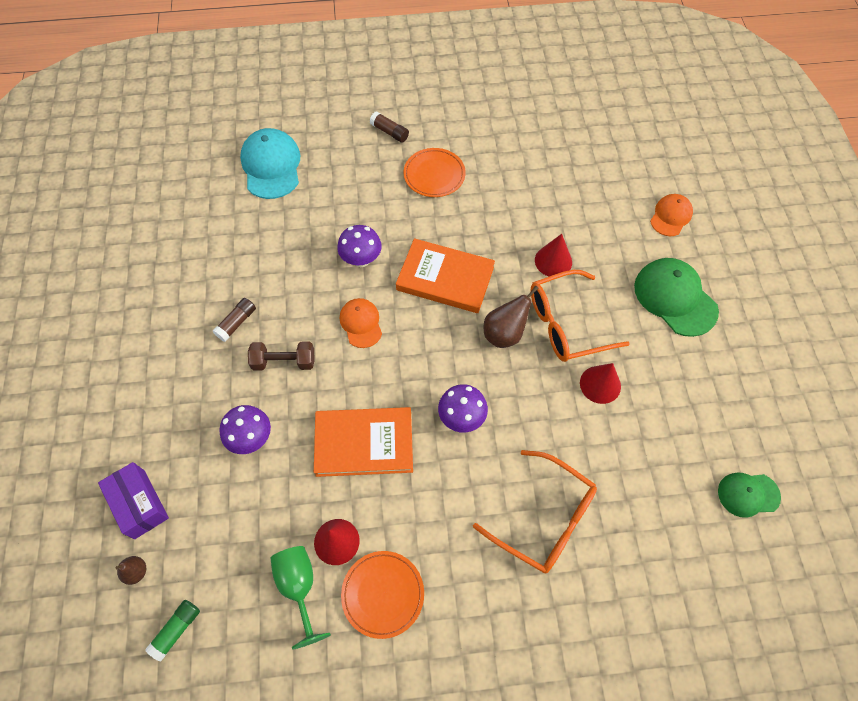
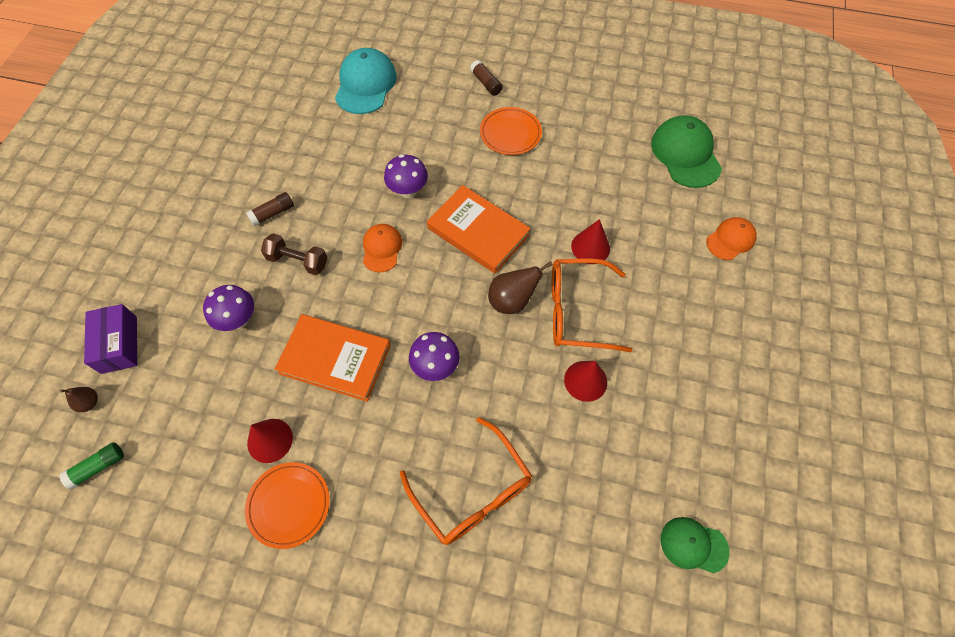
camera: 20 degrees right, 0 degrees up
(299, 586) = (218, 469): green goblet -> none
(675, 298) = (700, 321): green cap -> green cap (685, 154)

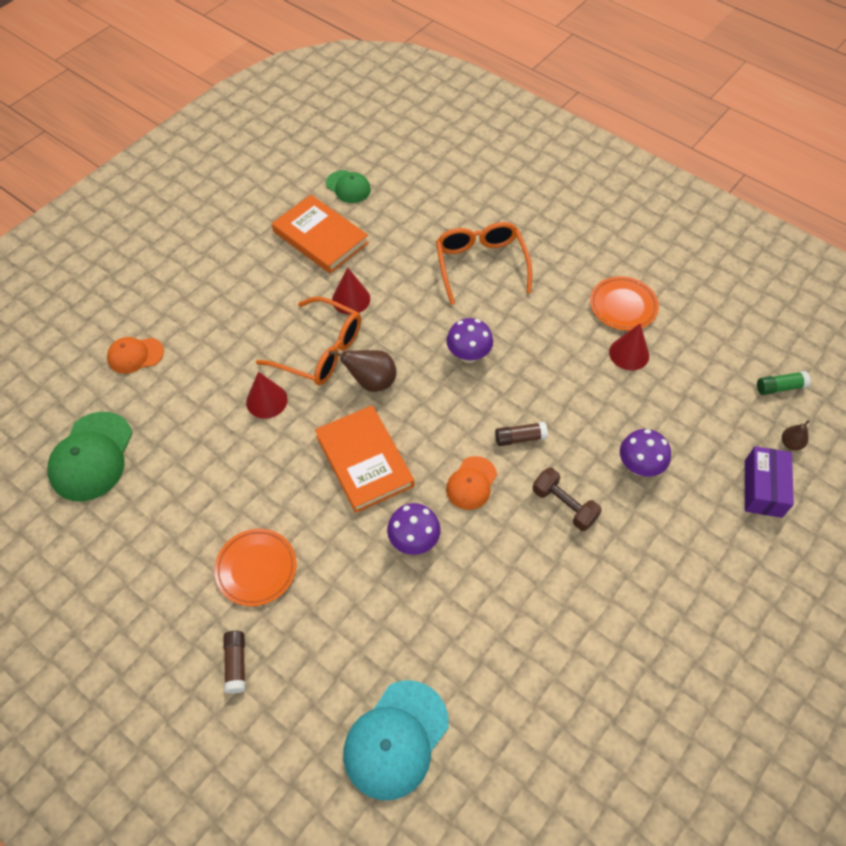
camera: 155 degrees left, 5 degrees down
(272, 213) = (578, 577): brown glue stick -> brown glue stick (520, 438)
(335, 359) = (555, 395): orange book -> orange book (320, 237)

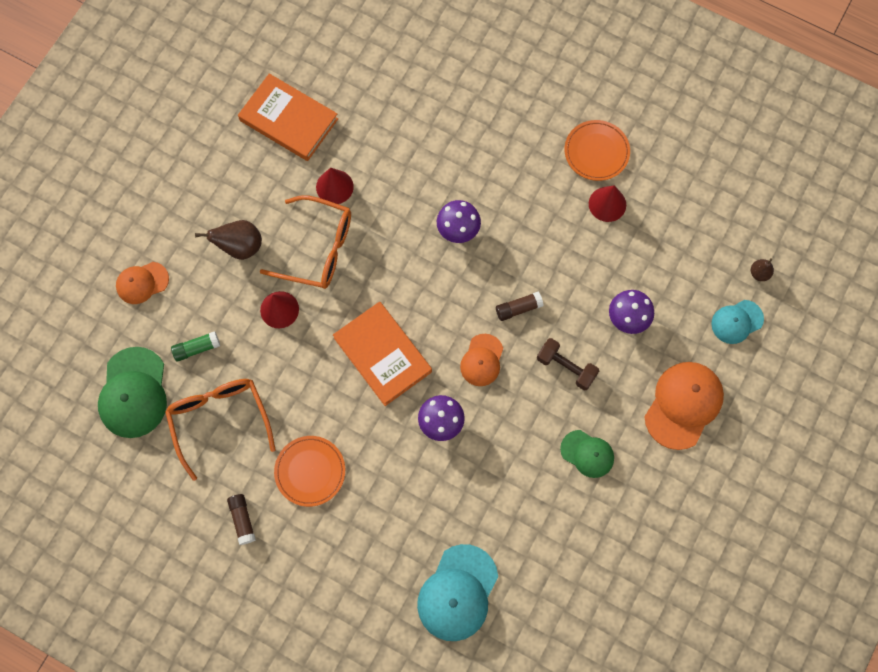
camera: 10 degrees left, 15 degrees up
(236, 664) = (314, 556): brown glue stick -> brown glue stick (242, 520)
(348, 187) = (303, 53): green cap -> green cap (587, 454)
(371, 382) = (372, 273): brown pear -> brown pear (240, 246)
(481, 265) = (453, 127): orange glasses -> orange glasses (220, 421)
(695, 567) = (683, 405): none -> orange cap
(763, 488) = (737, 322): purple box -> turquoise cap
(779, 387) = (747, 217): green glue stick -> green glue stick (197, 348)

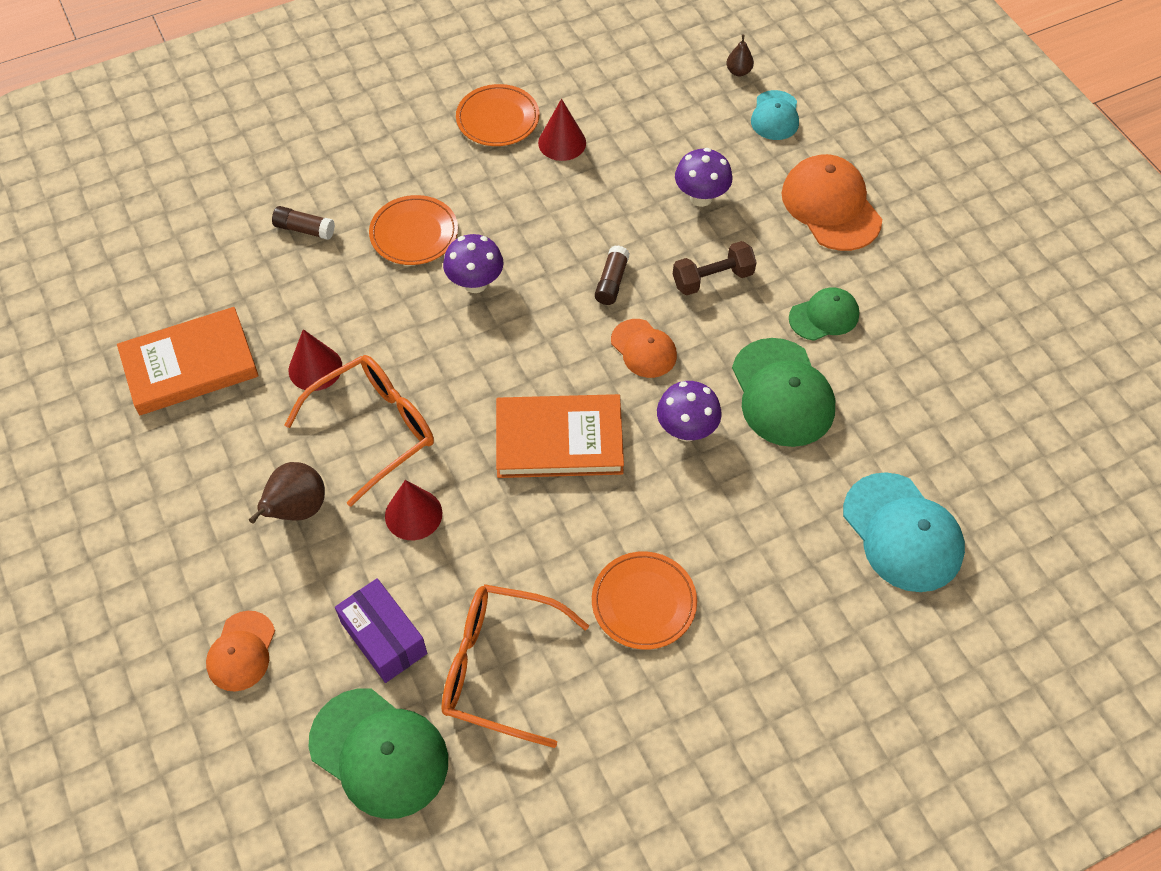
camera: 55 degrees left, 15 degrees down
(197, 348) = (384, 638): green glue stick -> purple box
(242, 520) = (649, 719): brown glue stick -> brown glue stick (304, 229)
(468, 169) = (414, 233): none -> orange plate
(508, 463) = (782, 393): none -> green cap

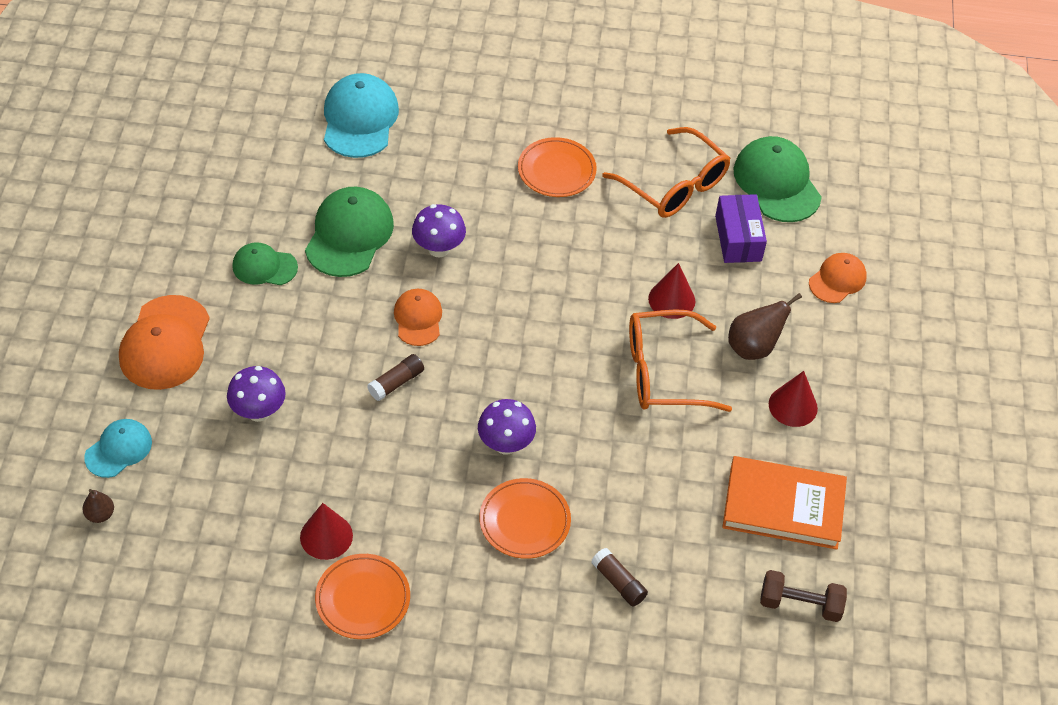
camera: 150 degrees left, 5 degrees down
(315, 368) = (681, 446): red cone -> red cone (793, 406)
(559, 440) = (533, 291): orange book -> none
(712, 279) = (317, 340): brown dumbbell -> brown dumbbell (800, 604)

